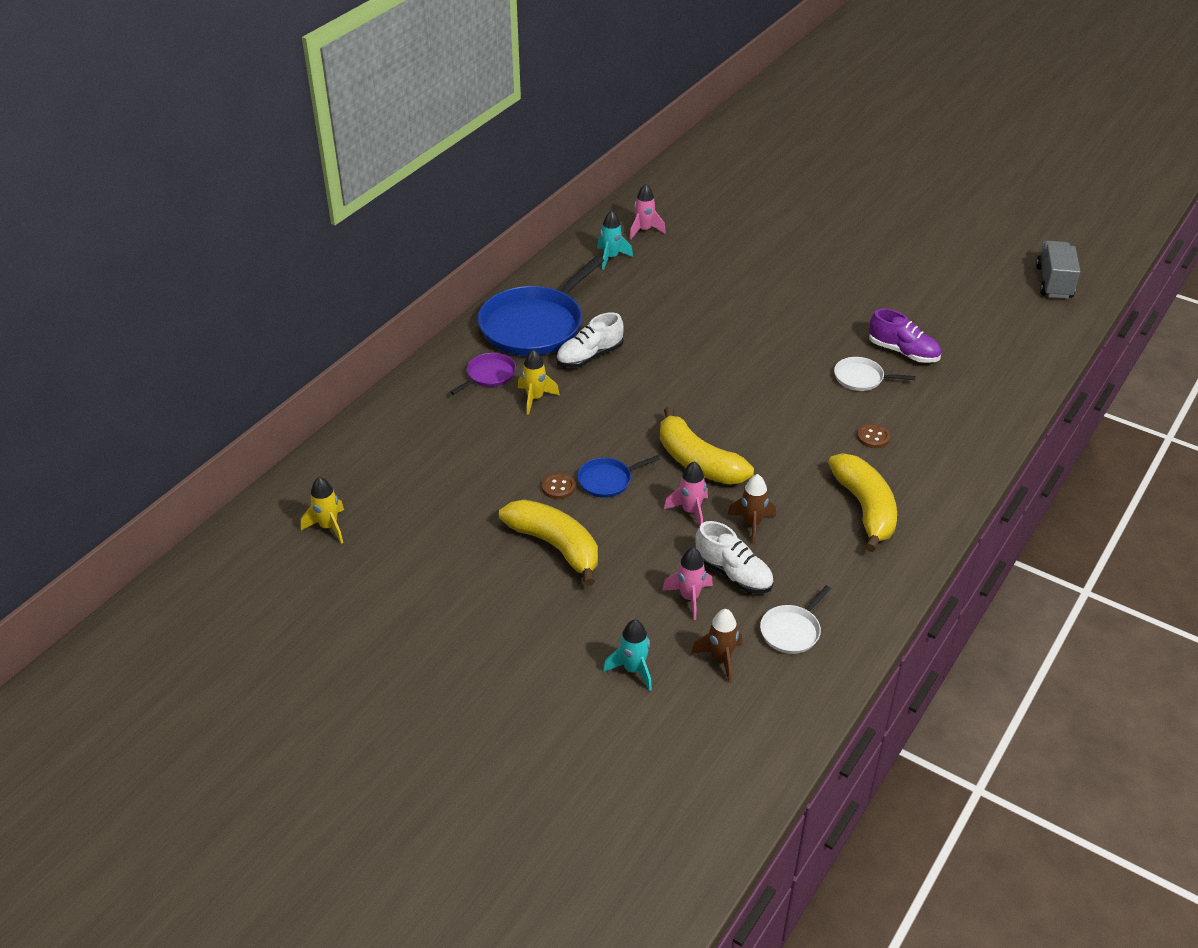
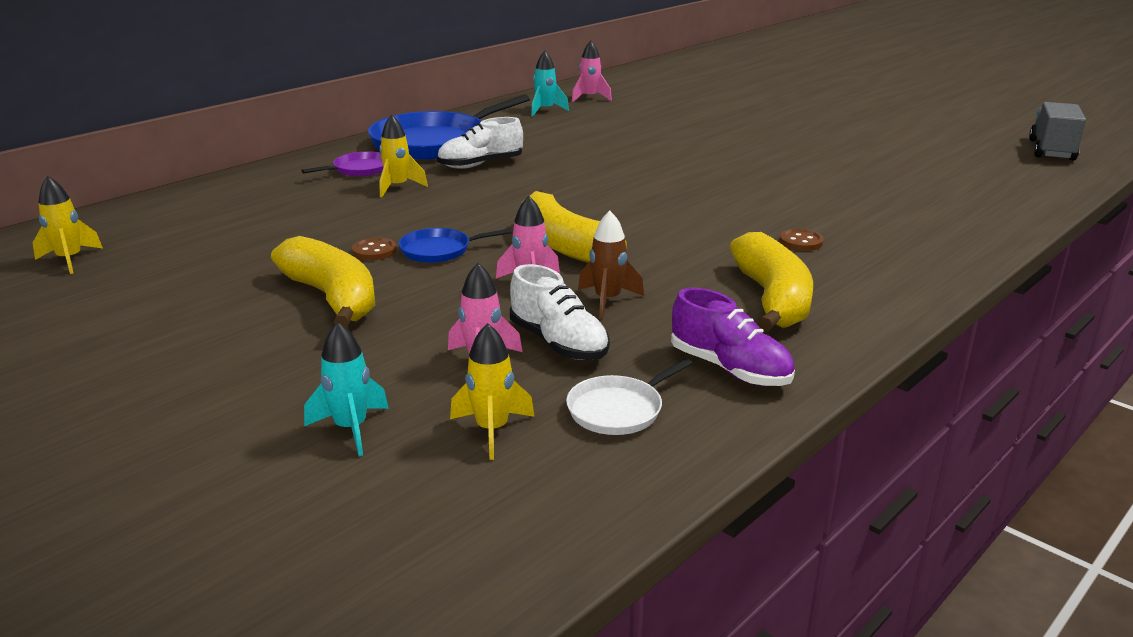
camera: 10 degrees right, 15 degrees down
(720, 659) = (492, 430): brown rocket -> yellow rocket
(861, 378) = (798, 198): white pan -> none
(903, 352) = (856, 184): purple shoe -> purple shoe (730, 369)

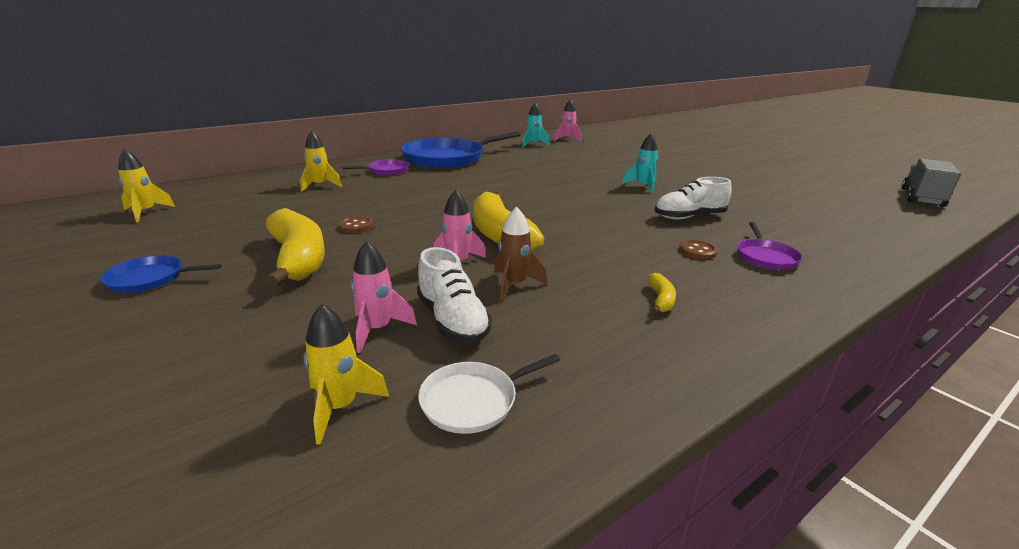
camera: 10 degrees right, 0 degrees up
(351, 429) = (216, 386): turquoise rocket -> turquoise rocket (642, 186)
(397, 187) = (404, 184): yellow rocket -> yellow rocket (320, 186)
(439, 250) = (403, 230): blue pan -> blue pan (150, 278)
(480, 165) = (470, 174): white shoe -> white shoe (689, 217)
(730, 369) = (600, 368): purple shoe -> none
(772, 299) = (660, 300): yellow banana -> yellow banana, size x0.43
(877, 241) = (765, 257): none -> purple pan

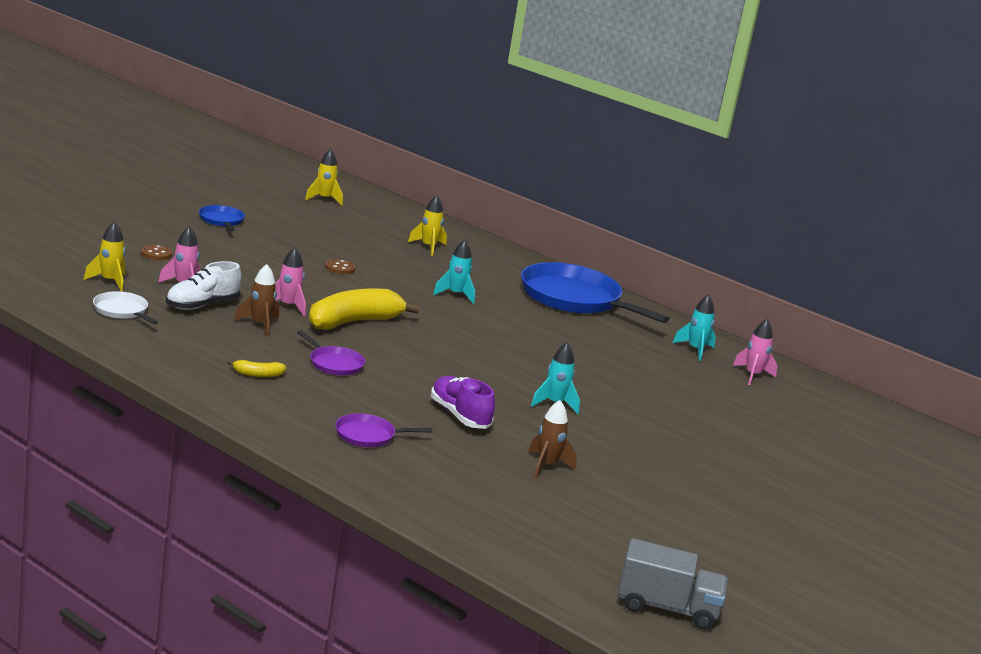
camera: 70 degrees right, 5 degrees down
(298, 259) = (269, 255): yellow banana -> none
(386, 170) = (499, 271): purple pan -> purple pan (334, 364)
(435, 189) = (455, 295): none -> turquoise rocket
(689, 217) = (459, 415): white shoe -> purple shoe
(697, 251) = (364, 405): brown button -> brown button (156, 254)
(753, 201) = (546, 466): none -> brown rocket

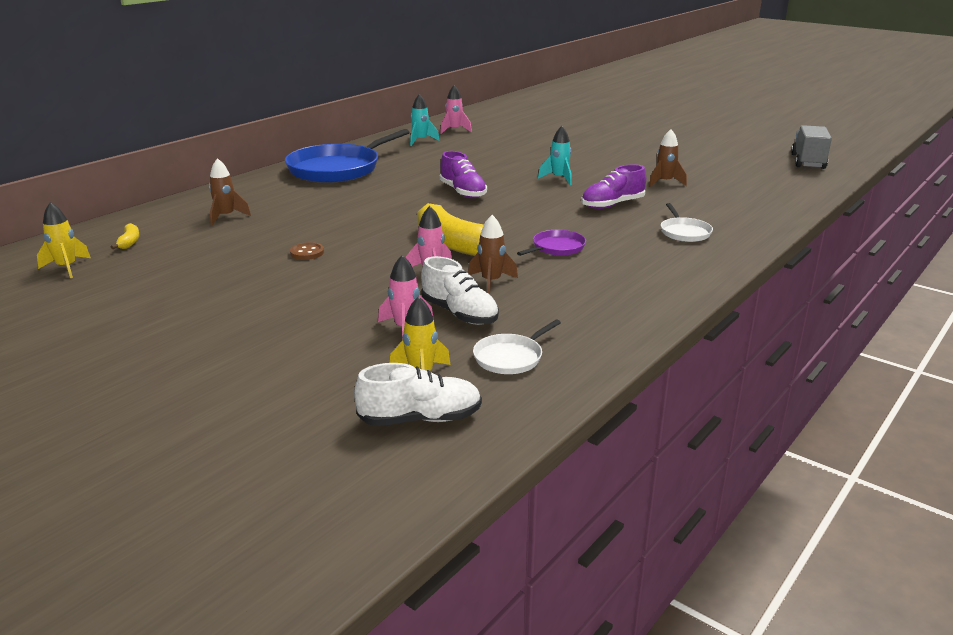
camera: 85 degrees left, 5 degrees up
(54, 275) = (420, 419): none -> white shoe
(156, 254) = (306, 354): brown button -> none
(221, 220) = (161, 322): blue pan -> none
(257, 374) = (612, 277): yellow banana -> yellow banana (129, 242)
(368, 435) = (684, 232): purple pan -> white pan
(428, 247) = (226, 217): yellow rocket -> brown rocket
(455, 295) = (354, 206): turquoise rocket -> none
(500, 346) = (463, 192): none -> purple shoe

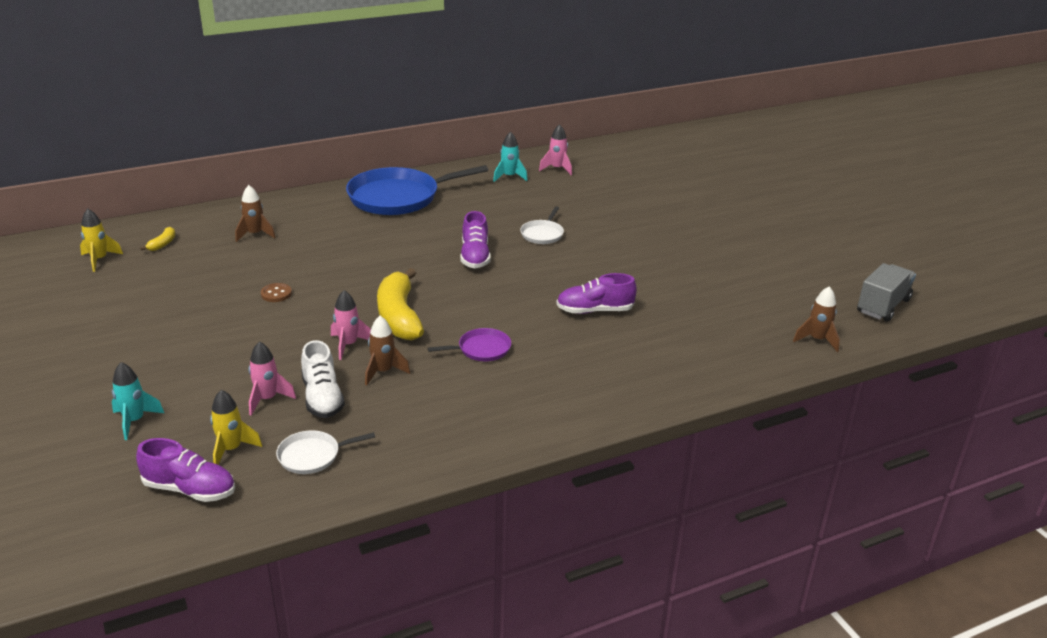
camera: 25 degrees right, 5 degrees up
(420, 419) = (190, 489): white shoe -> purple shoe
(559, 178) = (583, 262): turquoise rocket -> turquoise rocket (134, 421)
(664, 182) = (683, 295): brown rocket -> brown rocket (817, 340)
(684, 232) = (622, 365): white pan -> white pan (542, 234)

